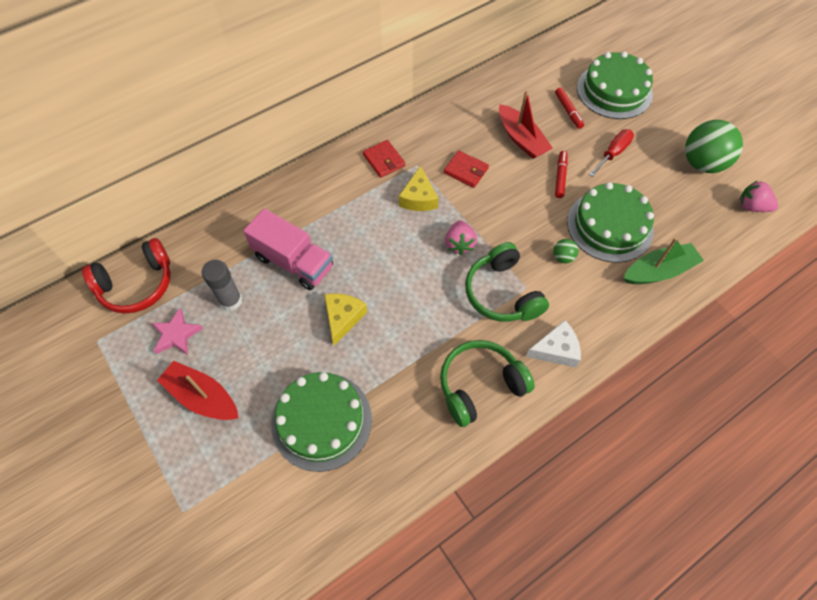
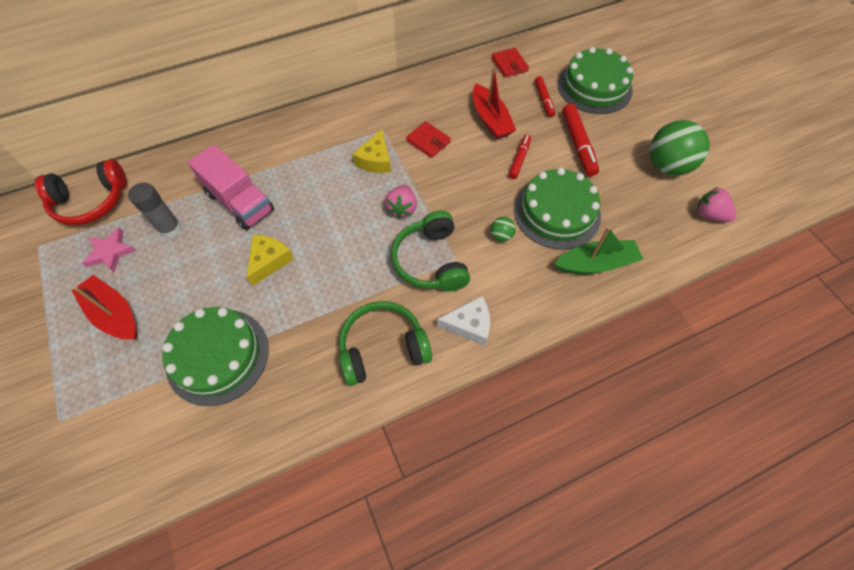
camera: 10 degrees right, 0 degrees up
(384, 160) = (353, 122): red wallet -> red wallet (509, 64)
(613, 153) = (578, 144): red screwdriver -> red marker

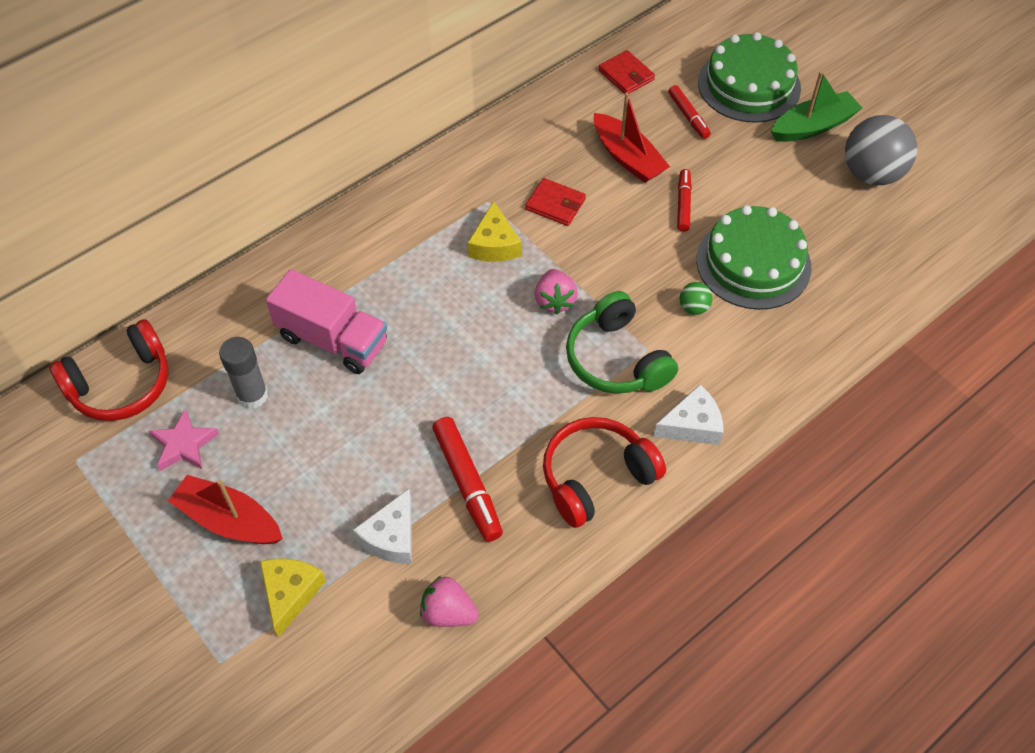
camera: 15 degrees left, 5 degrees down
(217, 356) = (391, 537): green cake -> white cheese
(269, 261) = (407, 406): yellow cheese -> yellow cheese (290, 593)
(383, 348) = (596, 477): green headphones -> red headphones
(578, 144) = (752, 168): red marker -> red marker (467, 483)
(596, 263) = (821, 316): green boat -> green boat (813, 126)
(667, 166) = (871, 174): green ball -> grey ball
(709, 214) = (939, 225): pink strawberry -> pink strawberry (448, 612)

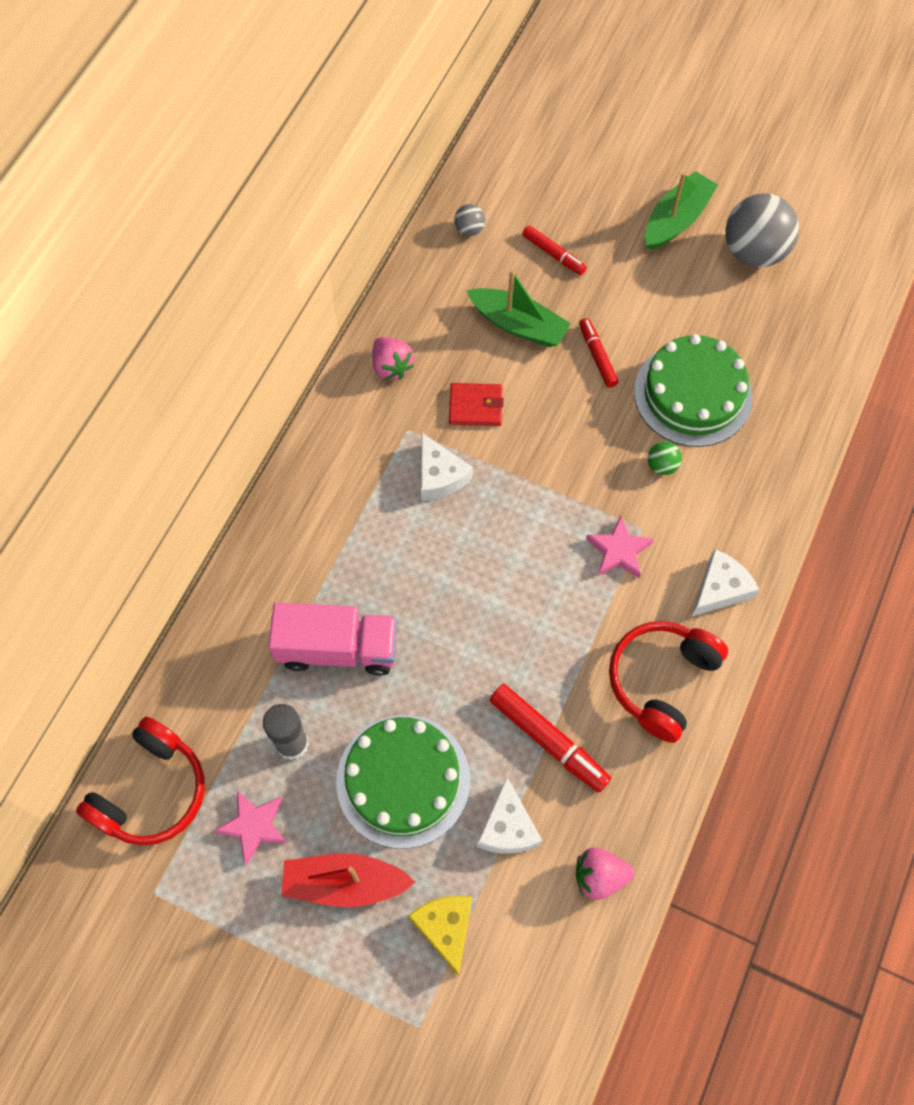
camera: 25 degrees left, 10 degrees up
(494, 244) = (439, 476): yellow cheese -> white cheese
(554, 300) = (529, 513): pink strawberry -> pink strawberry (391, 367)
(616, 359) = (618, 551): green headphones -> pink star
(626, 75) = (469, 229): red wallet -> grey ball
(627, 157) = (518, 325): red boat -> green boat
(749, 85) = (594, 195): green cake -> green cake (403, 780)

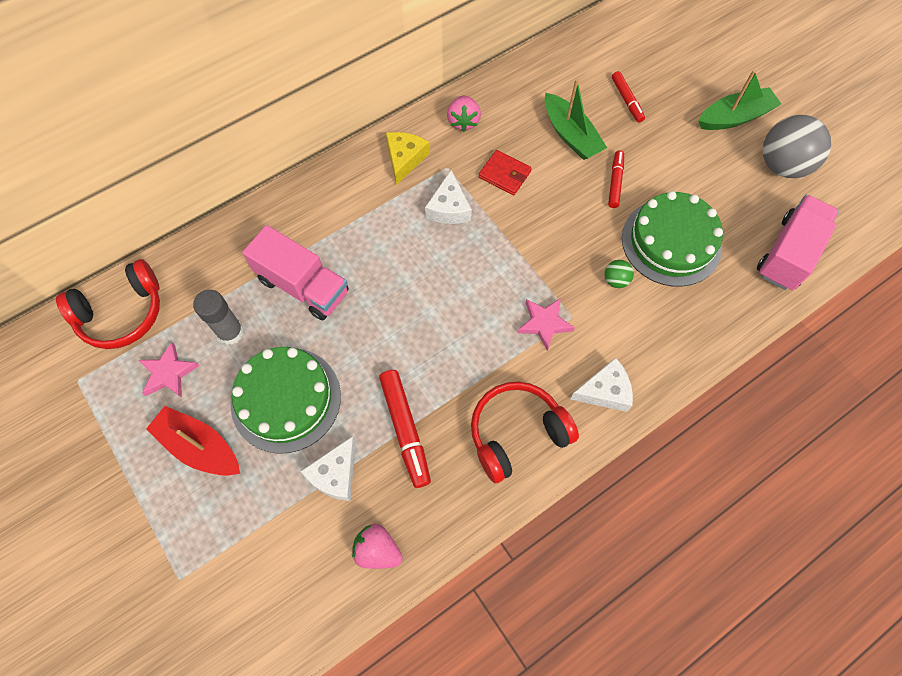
camera: 30 degrees right, 0 degrees up
(445, 928) = (245, 520): yellow cheese -> yellow cheese (405, 159)
(469, 229) = (576, 58): grey ball -> none
(812, 348) = (788, 254): none -> pink truck

